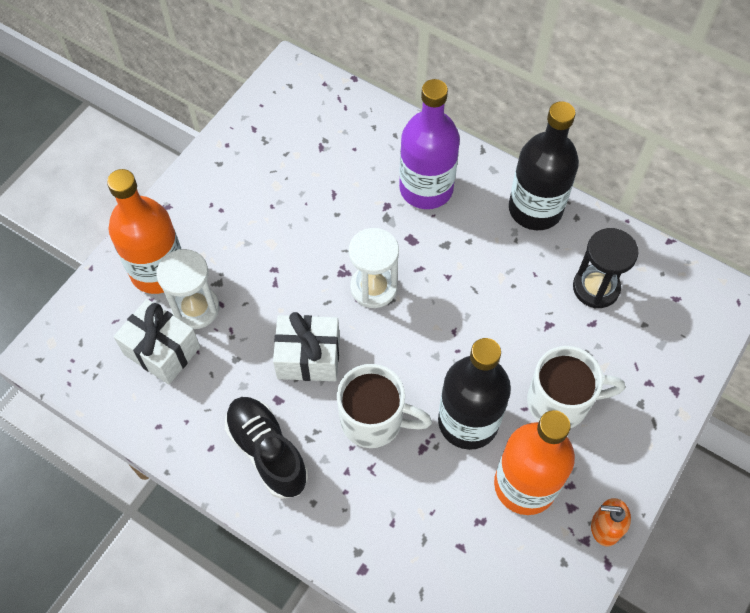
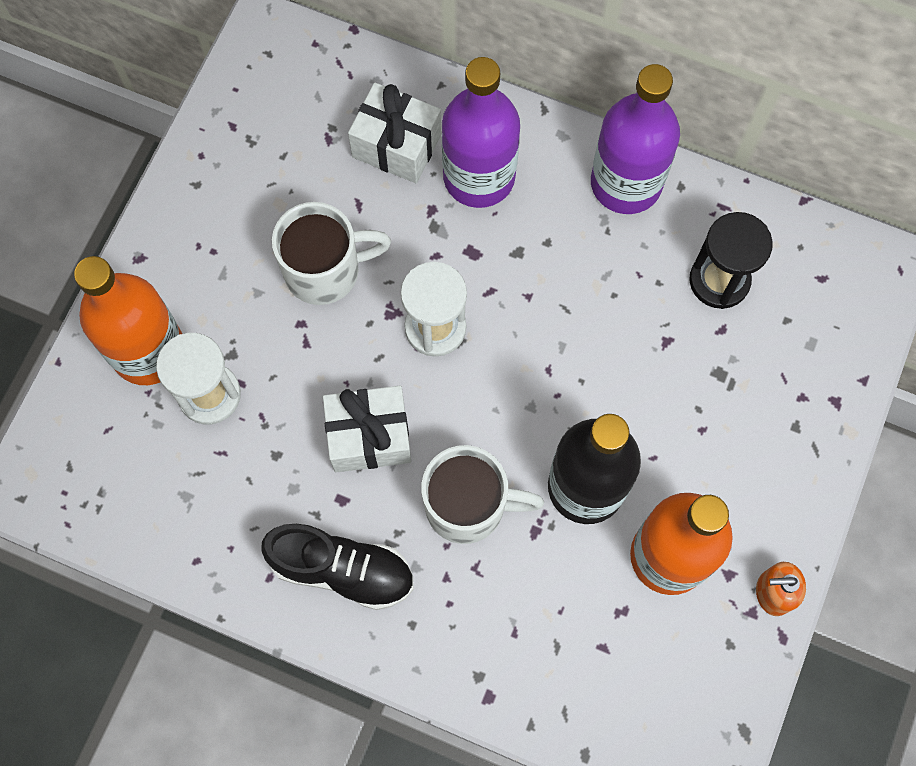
camera: 10 degrees left, 10 degrees up
(162, 350) = (178, 459): white gift -> white gift (397, 145)
(267, 451) = (342, 570): black shoe -> black shoe turned 150 degrees clockwise
(535, 209) = (626, 183): black bottle -> purple bottle
(560, 402) = (697, 441): white mug -> white mug (325, 270)

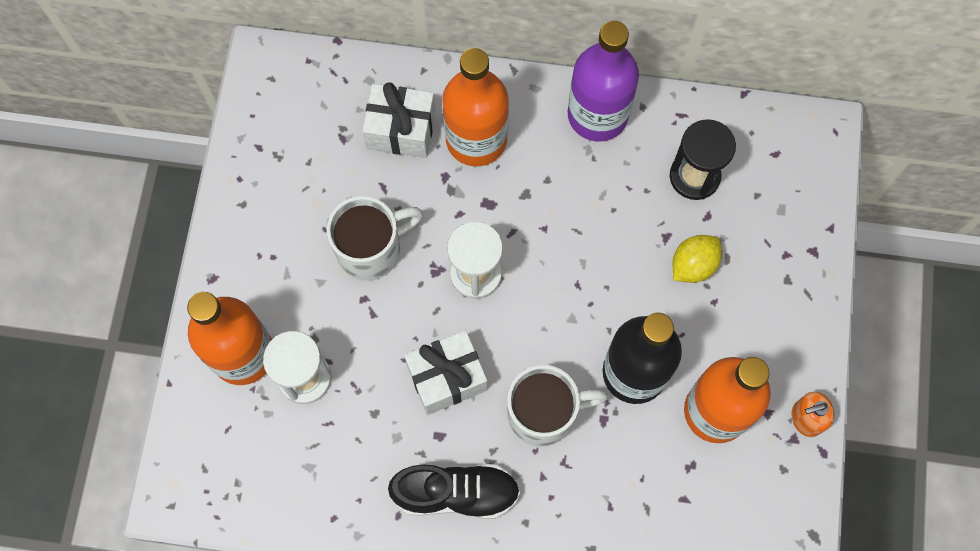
camera: 15 degrees left, 0 degrees up
(479, 177) = (476, 139): purple bottle -> orange bottle
(689, 381) = (693, 265): none -> yellow lemon

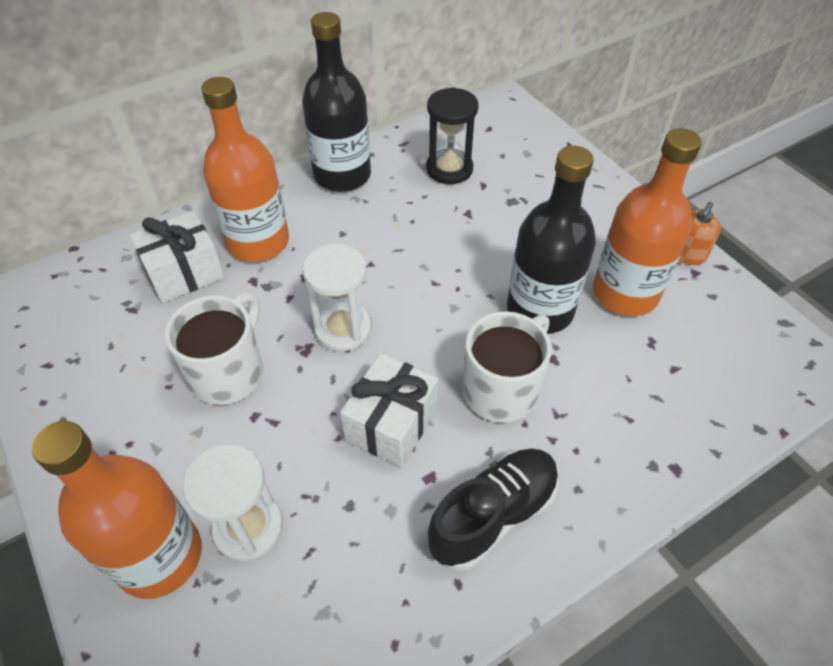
camera: 40 degrees left, 20 degrees down
(597, 115) = (342, 175): purple bottle -> black bottle
(693, 265) = (505, 217): yellow lemon -> none

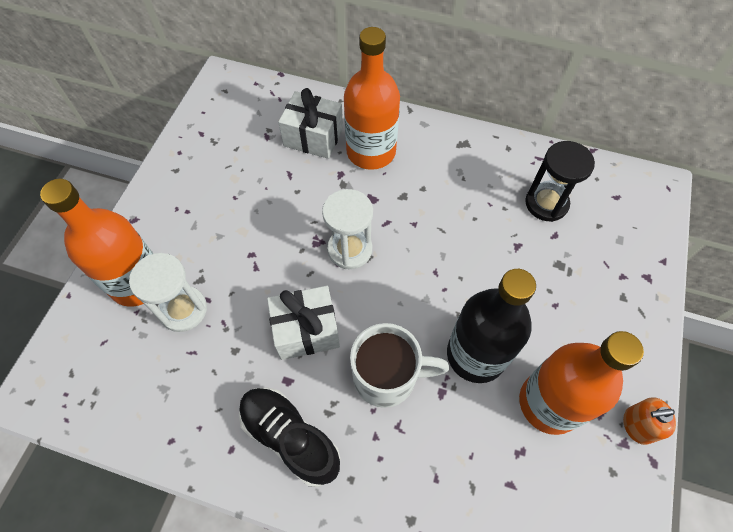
camera: 50 degrees right, 10 degrees up
(229, 372) = (268, 217): white mug -> none
(342, 175) = (471, 148): black bottle -> none
(493, 515) = (290, 437): black shoe -> black shoe turned 150 degrees counterclockwise

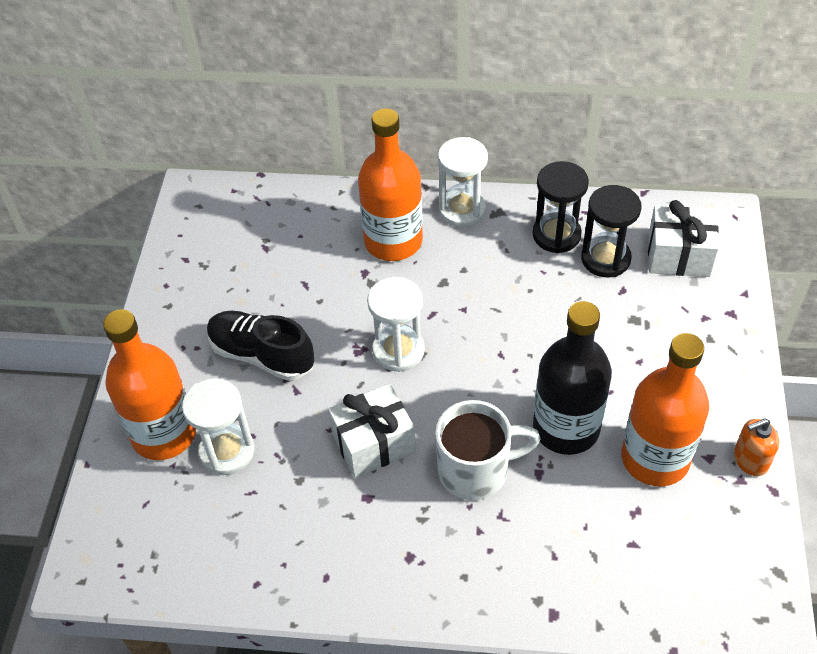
camera: 10 degrees left, 10 degrees down
(290, 437) = (387, 551): black shoe -> black shoe (262, 355)
(313, 137) = (321, 238): white gift -> white gift (678, 256)
(434, 136) = (462, 210): none -> white hourglass
(509, 173) = (556, 235): none -> black hourglass

